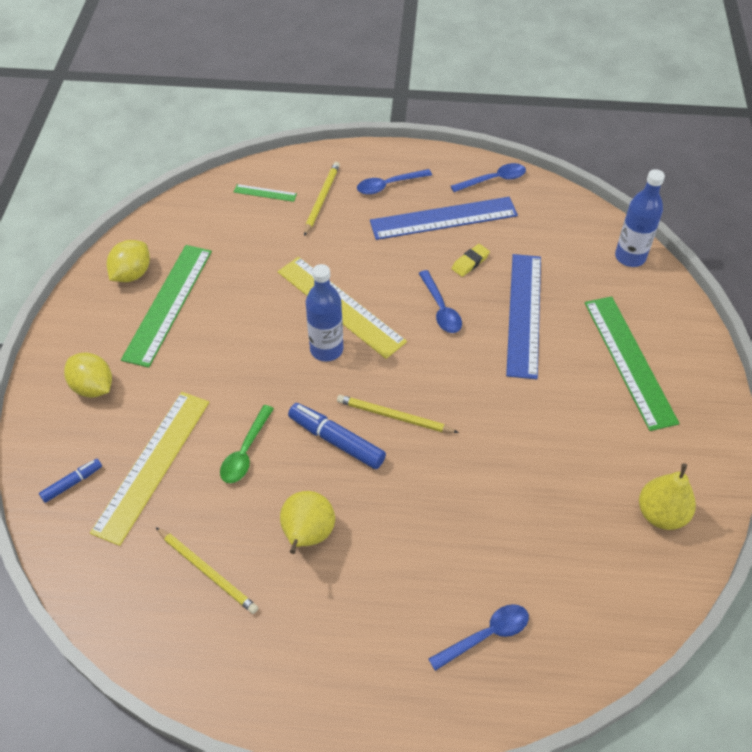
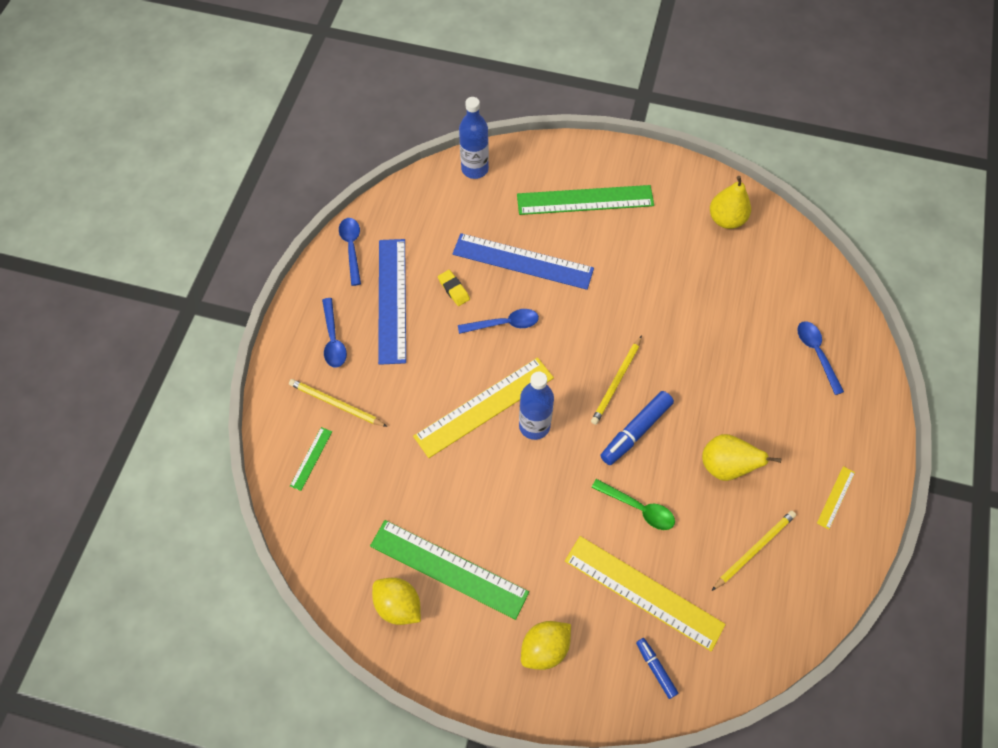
camera: 80 degrees left, 10 degrees up
(283, 664) = (836, 497): none -> yellow ruler

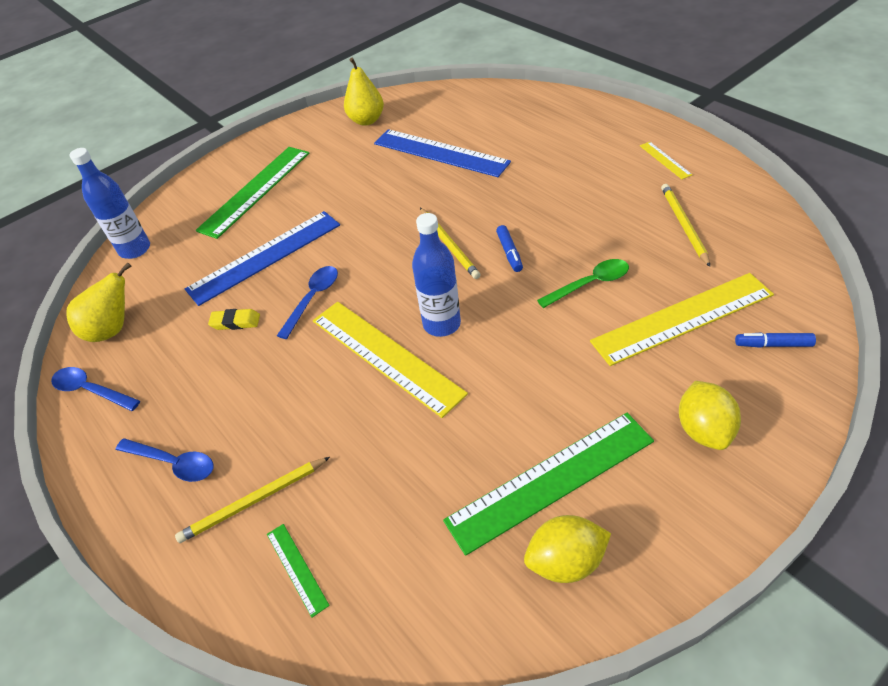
camera: 50 degrees left, 15 degrees down
(392, 300) = (189, 381): blue ruler -> blue ruler (440, 153)
(484, 406) = (385, 356): yellow ruler -> yellow ruler turned 45 degrees counterclockwise
(635, 431) = (509, 253): blue marker -> blue marker, size x0.58
(725, 466) = (590, 210): yellow pear -> yellow pear (113, 329)
(816, 353) = (529, 121): blue spoon -> none

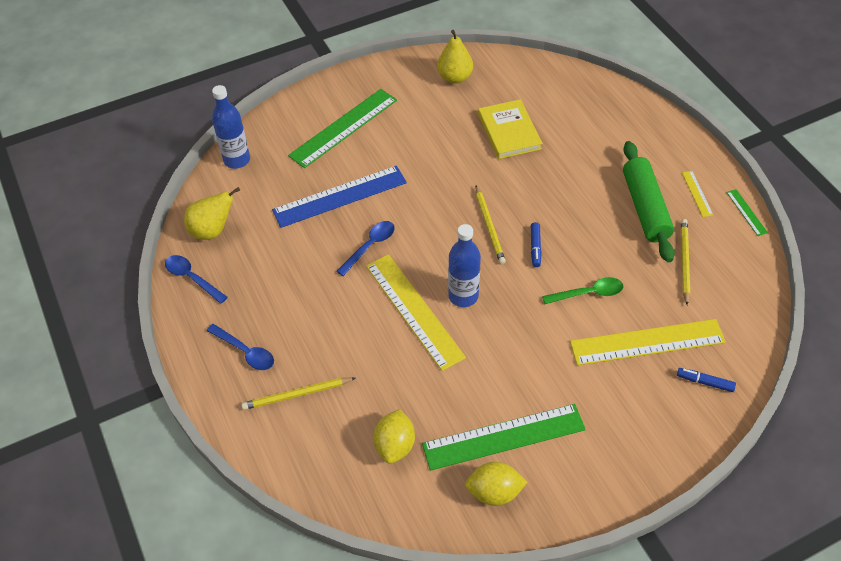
camera: 10 degrees right, 5 degrees up
(235, 322) = (307, 250): yellow eraser -> none
(297, 568) = (317, 448): green ruler -> green ruler (746, 212)
(440, 153) = (509, 131): blue ruler -> yellow book
(615, 186) = (645, 208): none -> green rolling pin
(703, 430) = (624, 431): yellow lemon -> yellow lemon (395, 445)

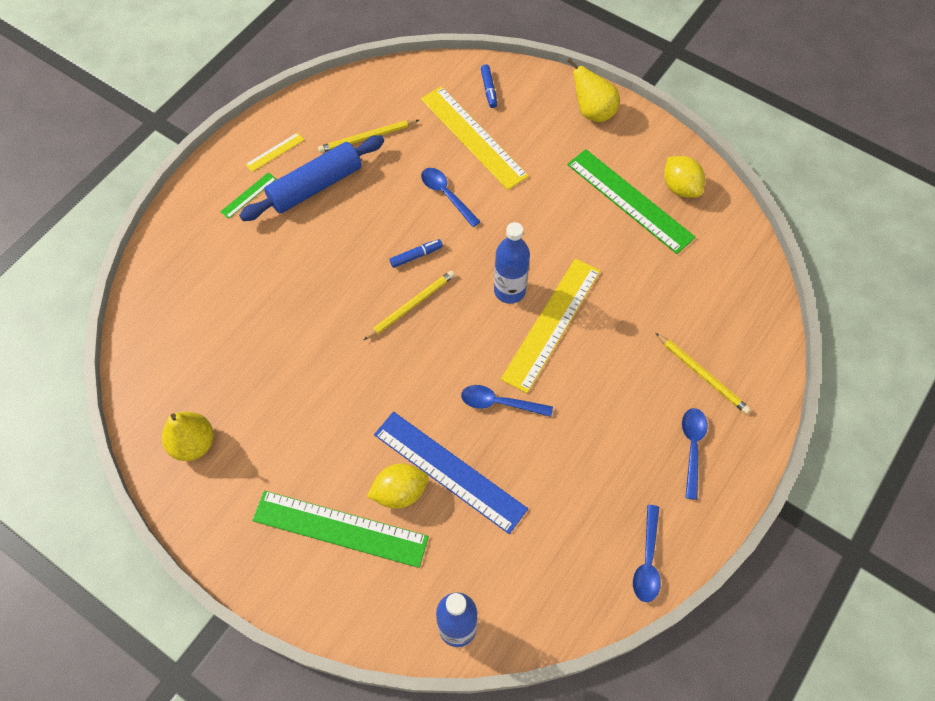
camera: 120 degrees left, 10 degrees up
(212, 230) = (575, 583): yellow pear -> yellow pear (592, 112)
(395, 445) = (692, 273): yellow lemon -> yellow lemon (400, 492)
(509, 131) = (263, 345): yellow book -> none
(588, 293) = (446, 195): green spoon -> blue spoon
(645, 208) = (315, 186): green rolling pin -> blue rolling pin
(746, 212) = (280, 110): green ruler -> green ruler (248, 195)

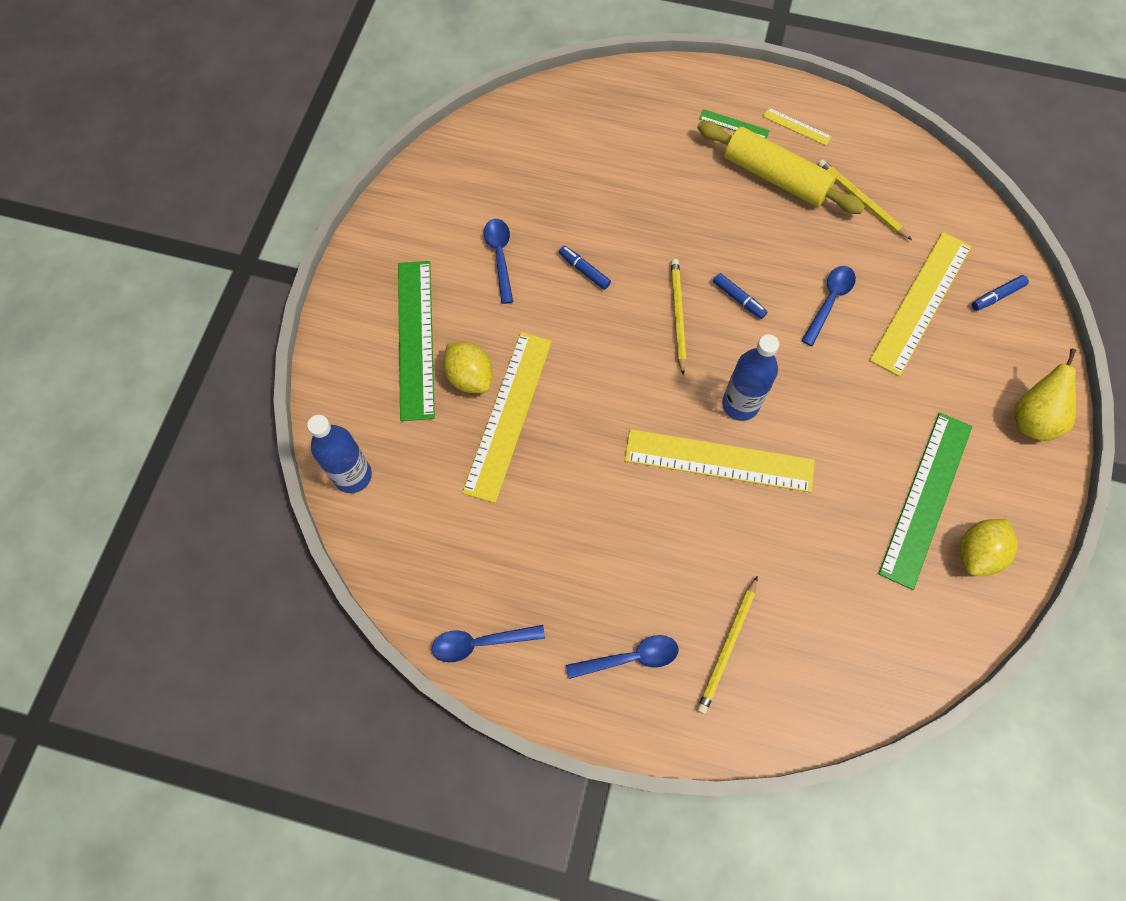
camera: 70 degrees right, 5 degrees up
(193, 444) = (454, 188): yellow pear -> none
(315, 186) = (775, 177): blue rolling pin -> yellow rolling pin
(335, 362) = (584, 270): none -> blue marker
(411, 305) = (677, 315): yellow pencil -> yellow pencil turned 120 degrees counterclockwise
(449, 471) = (508, 415): blue ruler -> yellow ruler
(499, 403) = (602, 437): blue spoon -> blue spoon (500, 256)

